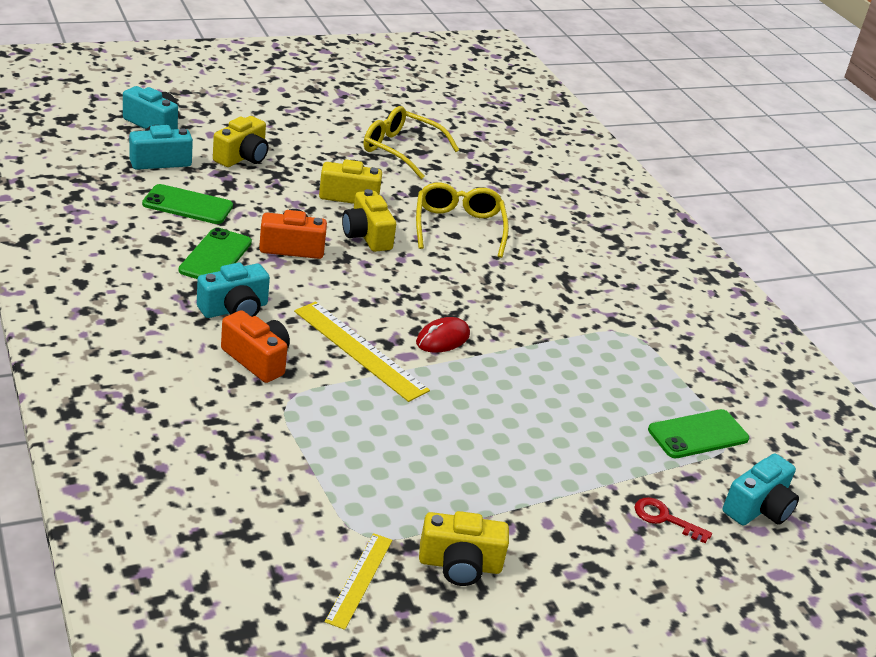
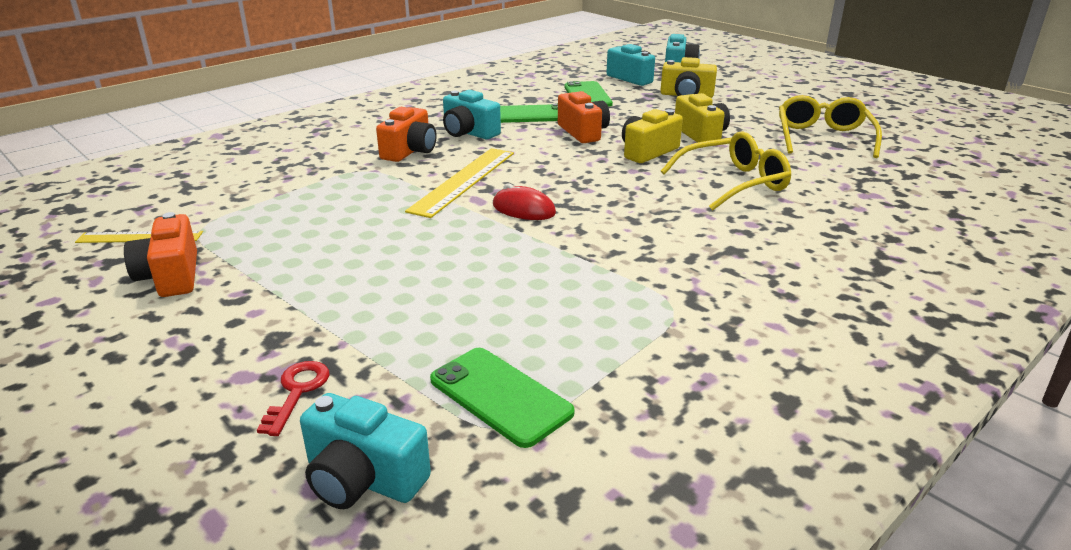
camera: 75 degrees right, 5 degrees down
(460, 564) = (171, 276): yellow camera -> orange camera

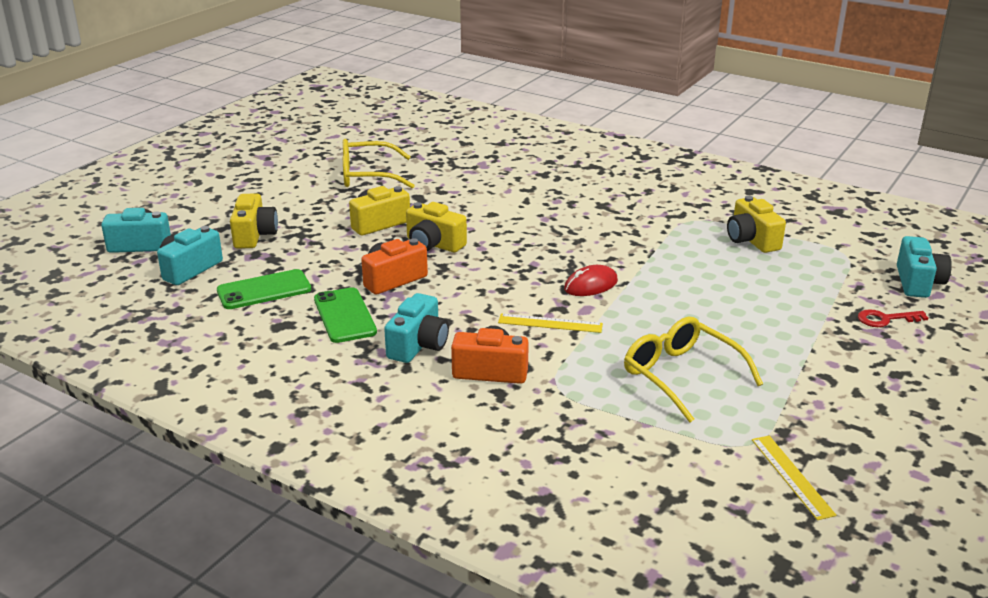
camera: 105 degrees left, 0 degrees up
(171, 276) = (830, 424): orange camera -> none
(464, 181) = (550, 323): yellow ruler -> yellow ruler, size x0.61
(500, 396) = (823, 258): green phone -> none
(523, 209) = (591, 285): red mouse -> red mouse turned 45 degrees clockwise
(590, 344) = (751, 240): none -> yellow camera
(733, 183) = (487, 207): yellow glasses -> yellow glasses (681, 376)

